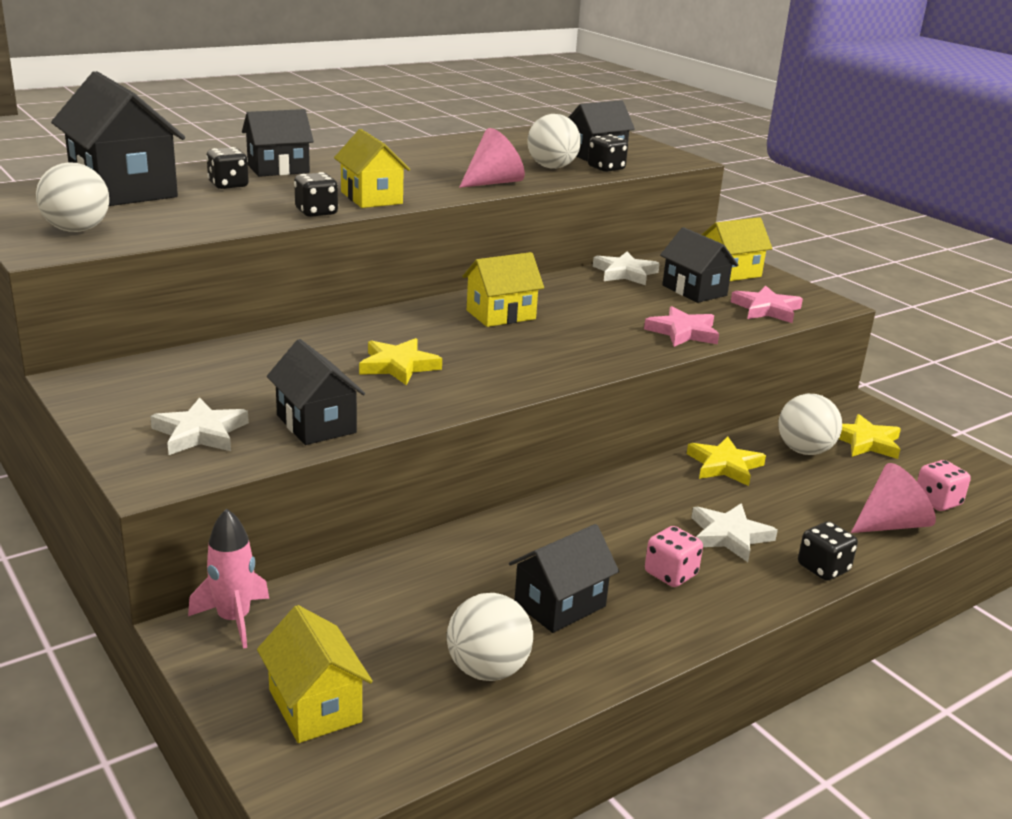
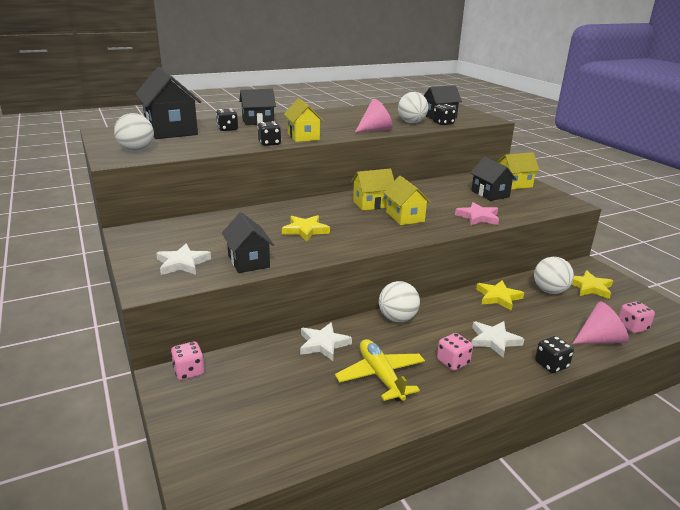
camera: 10 degrees right, 0 degrees up
(234, 620) = (189, 372): pink rocket -> pink dice
(315, 706) = (220, 428): yellow house -> yellow house (405, 217)
(487, 670) = (328, 414): white ball -> white ball (397, 318)
(560, 604) = (381, 376): black house -> yellow plane
(625, 273) = (450, 183): white star -> white star (323, 344)
(766, 309) = (532, 206): pink star -> none

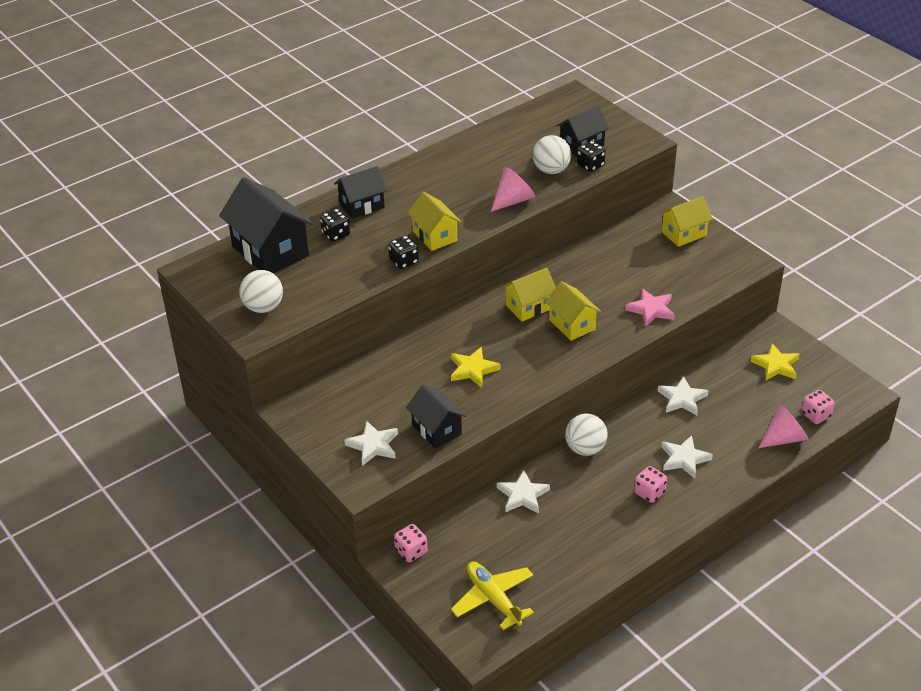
camera: 10 degrees left, 15 degrees up
(381, 376) = (587, 522): yellow plane -> yellow plane (493, 599)
(490, 194) = (658, 260): black house -> none
(498, 297) = (682, 399): yellow star -> white star
(549, 291) = (734, 379): white ball -> none
(551, 365) = (739, 478): black dice -> none

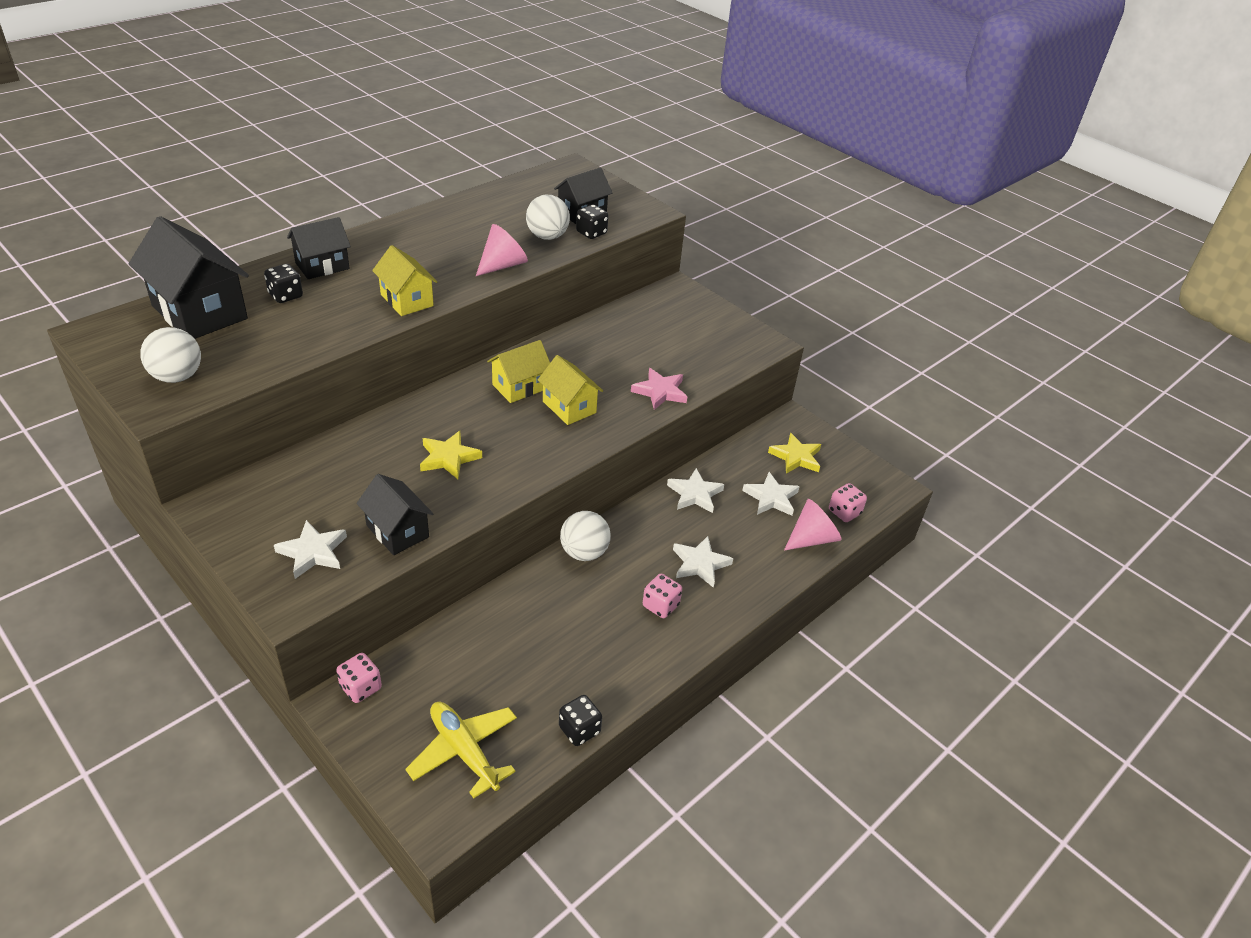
camera: 10 degrees left, 0 degrees up
(404, 261) = (366, 327): black dice -> black dice (579, 730)
(523, 495) = (507, 611): white star -> white star (771, 498)
(684, 234) = (693, 313): yellow house -> none

